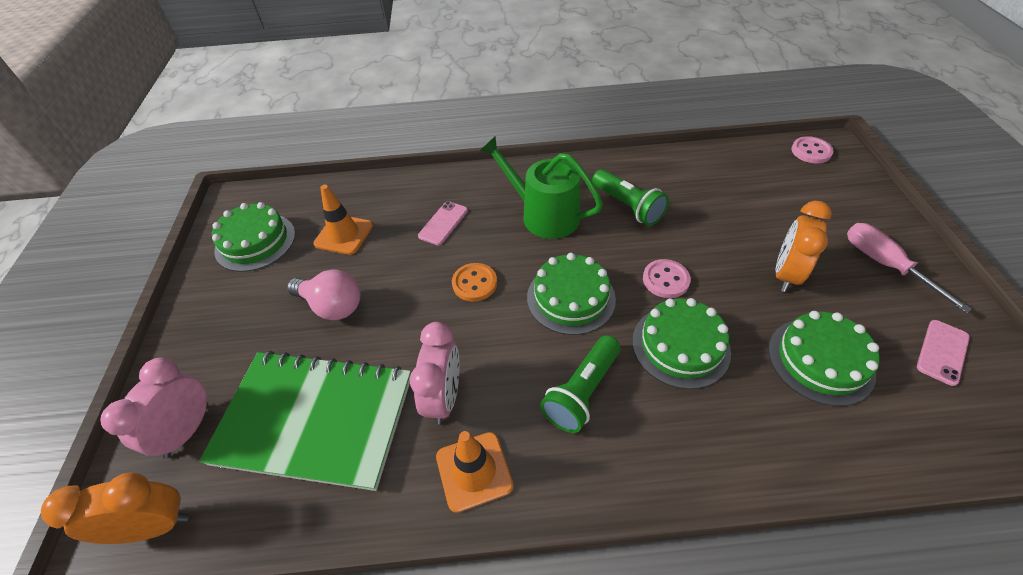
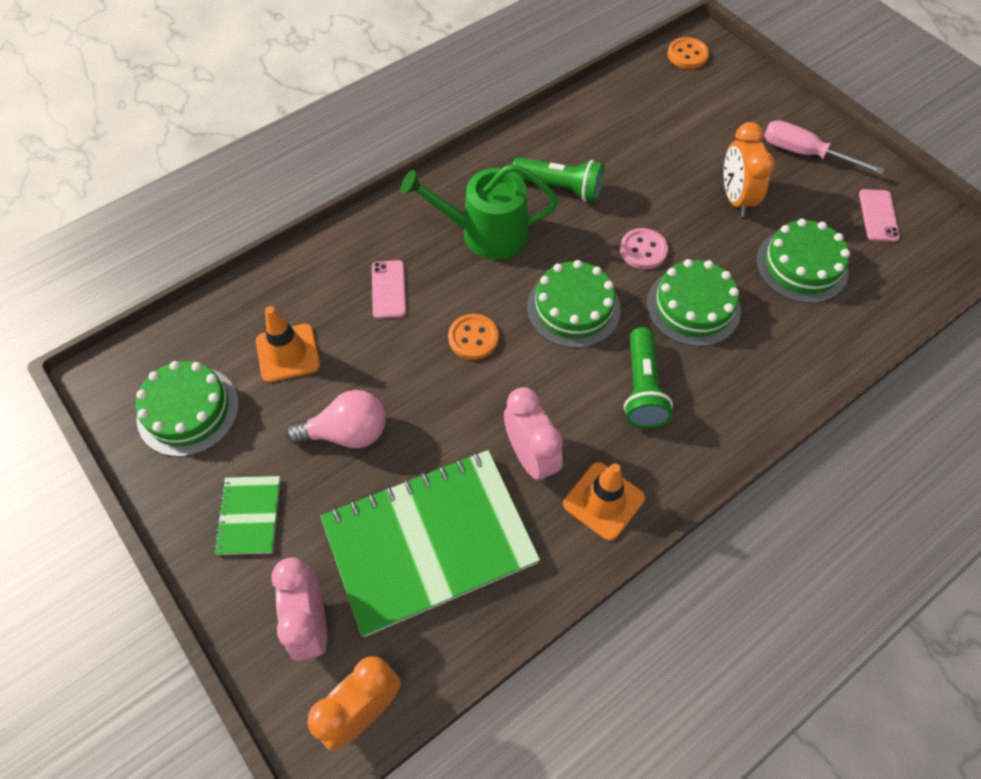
camera: 35 degrees left, 10 degrees up
(224, 328) = (249, 516): none -> green notebook
(811, 151) = (687, 55): pink button -> orange button

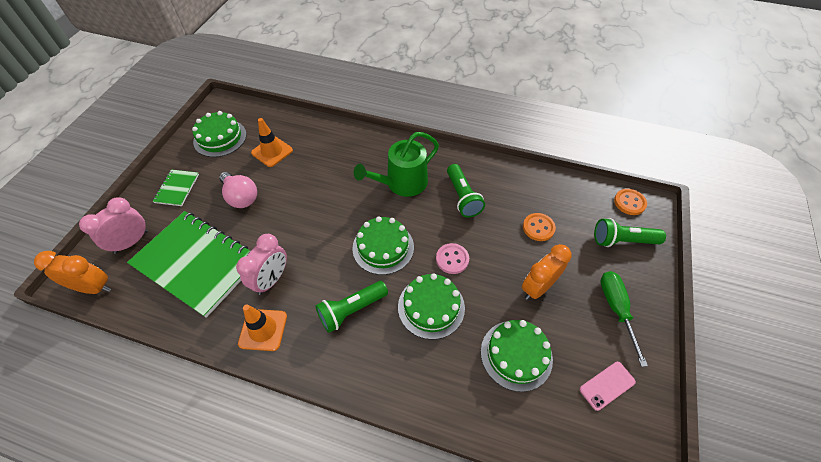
camera: 55 degrees right, 5 degrees down
(249, 516) = (177, 188): green notebook -> green notebook turned 45 degrees counterclockwise
(389, 289) = (335, 165): pink phone -> none
(473, 338) = (330, 214): orange button -> orange button (538, 228)
(486, 233) = (402, 183): green watering can -> green watering can turned 90 degrees counterclockwise
(729, 93) = (622, 240): none -> green flashlight
(804, 153) = (616, 309): pink screwdriver -> green screwdriver

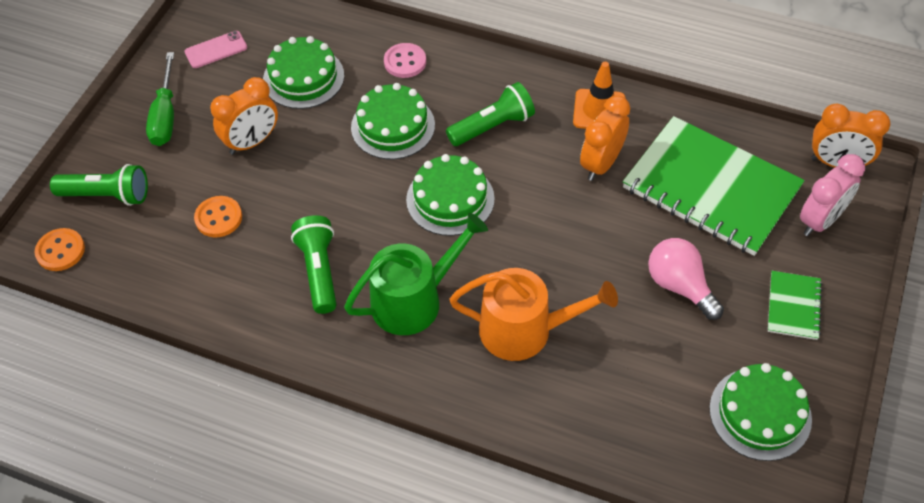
camera: 175 degrees left, 0 degrees up
(271, 280) = (601, 164): pink clock -> orange clock
(272, 151) = (650, 376): orange traffic cone -> none
(338, 170) = (524, 330): none -> orange watering can
(452, 259) = (355, 180): pink button -> pink button (405, 62)

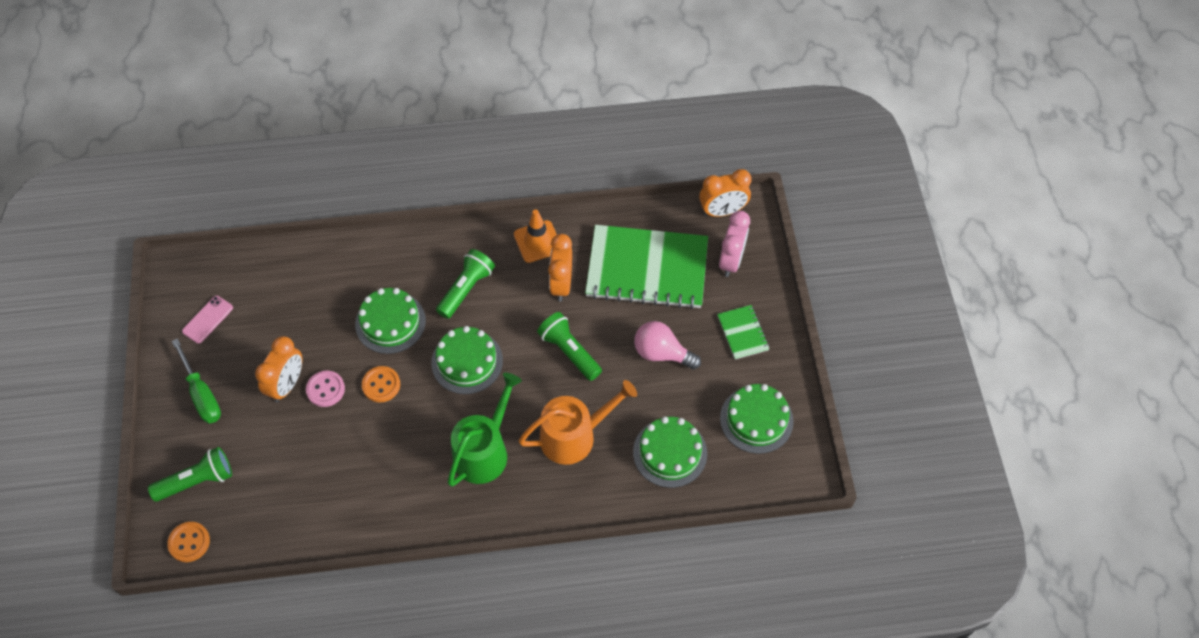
camera: 30 degrees left, 5 degrees up
(218, 218) = (299, 457): orange button -> orange button (381, 385)
(303, 78) = (295, 312): green cake -> green cake (670, 452)
(319, 271) = (402, 462): green flashlight -> green flashlight (569, 351)
(405, 62) = (369, 264): pink button -> pink button (325, 389)

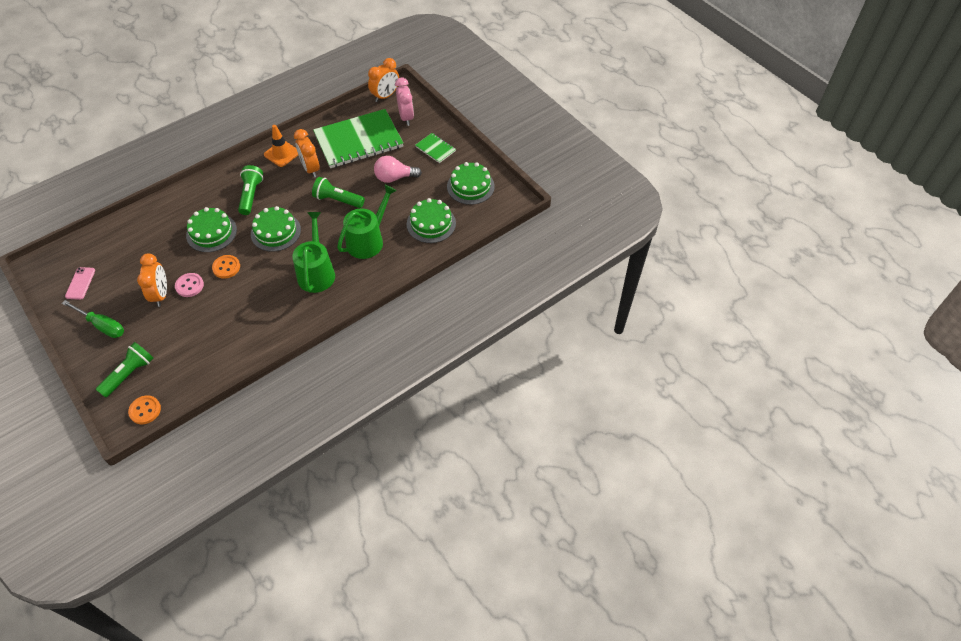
camera: 30 degrees left, 5 degrees down
(574, 436) = (368, 240): orange watering can -> green watering can

